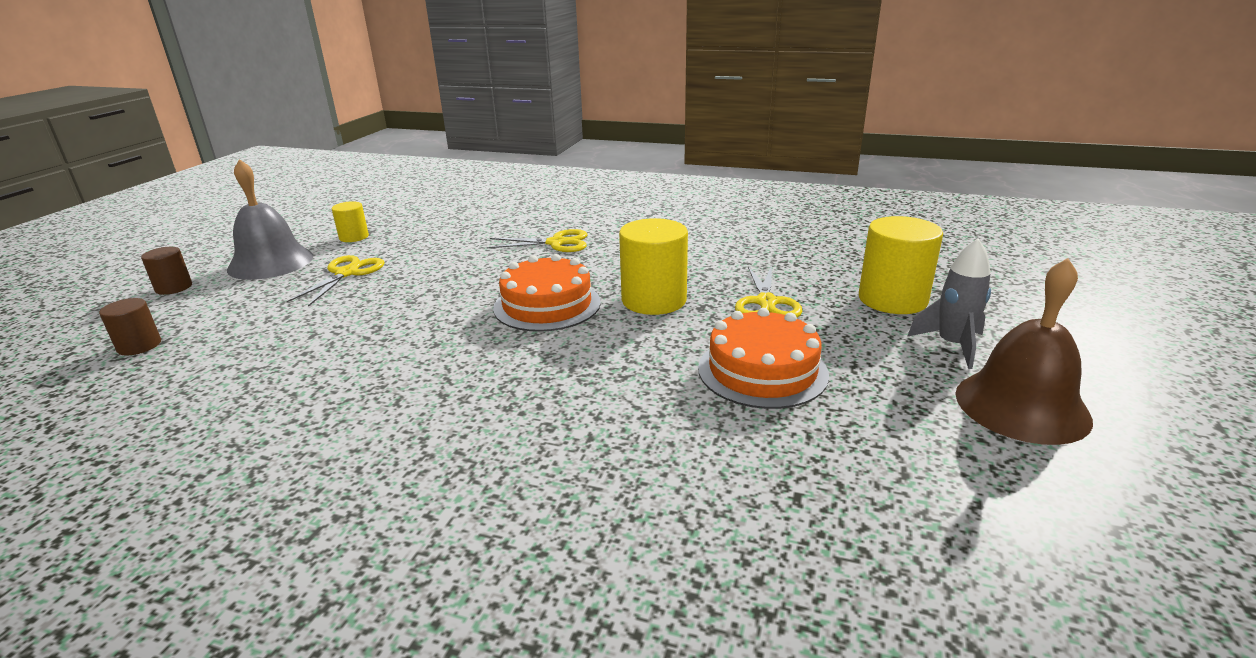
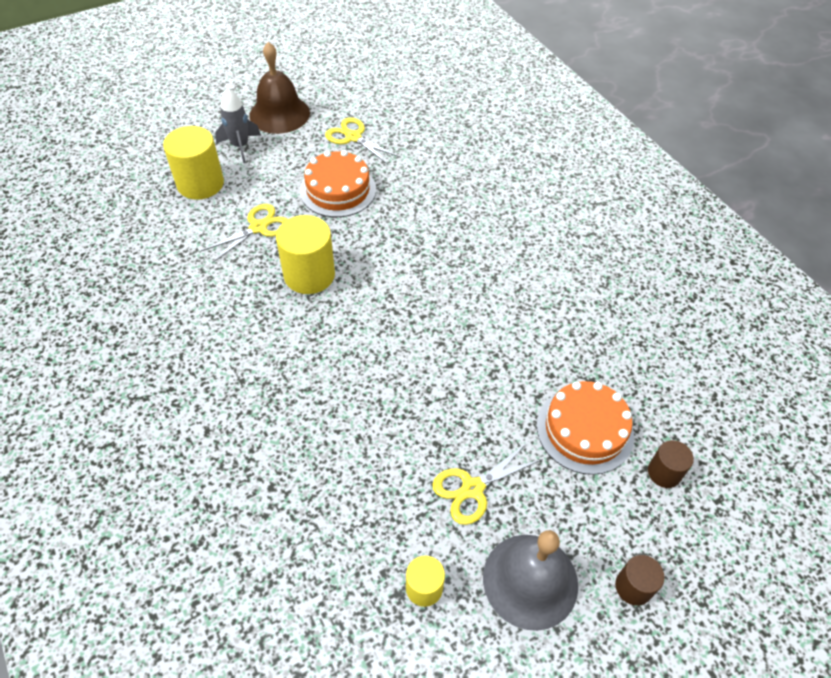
camera: 140 degrees left, 25 degrees up
(547, 305) = (372, 318): orange cake -> orange cake (584, 430)
(556, 243) = (273, 405): yellow scissors -> yellow scissors (353, 137)

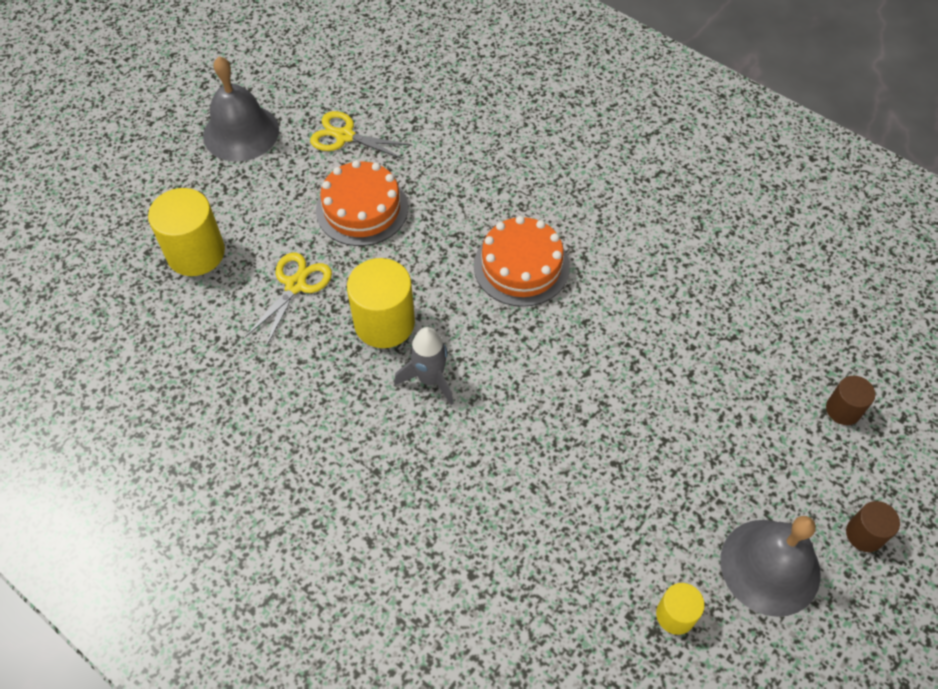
camera: 20 degrees left, 5 degrees up
(240, 146) = (217, 189): grey rocket -> grey rocket (430, 379)
(279, 114) = (241, 132): brown bell -> grey bell
(472, 488) = (673, 496): yellow scissors -> none
(584, 430) = (751, 394): orange cake -> orange cake (521, 266)

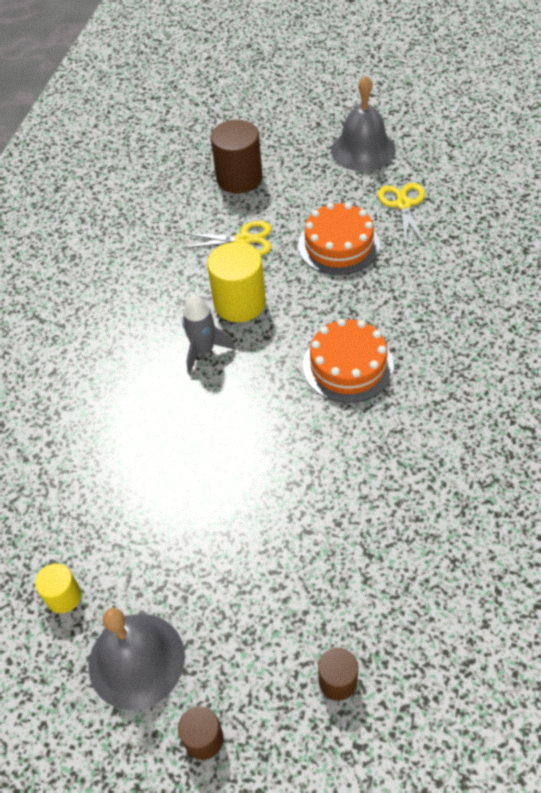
camera: 70 degrees right, 5 degrees down
(196, 253) = (239, 178): yellow cylinder -> brown cylinder

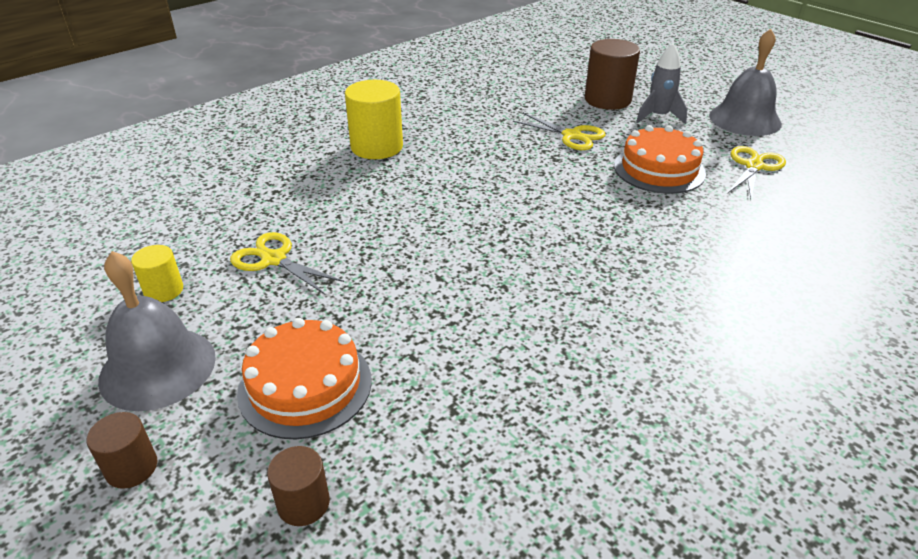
camera: 30 degrees right, 15 degrees down
(122, 512) = (274, 259): none -> yellow scissors
(204, 351) = (461, 188): grey rocket -> grey rocket (658, 116)
(240, 303) = (526, 171): yellow cylinder -> yellow cylinder (377, 147)
(348, 365) = (584, 253): orange cake -> orange cake (305, 386)

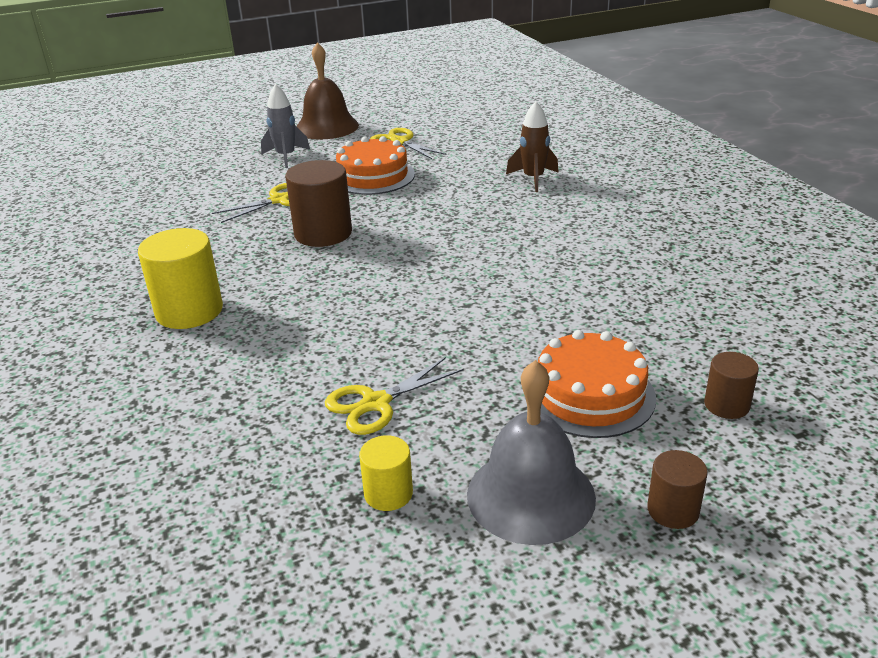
camera: 70 degrees left, 5 degrees down
(607, 100) = (229, 170): brown cylinder -> brown cylinder (323, 233)
(745, 119) = (327, 127): grey bell -> brown bell
(747, 274) = (533, 179): none -> brown rocket

